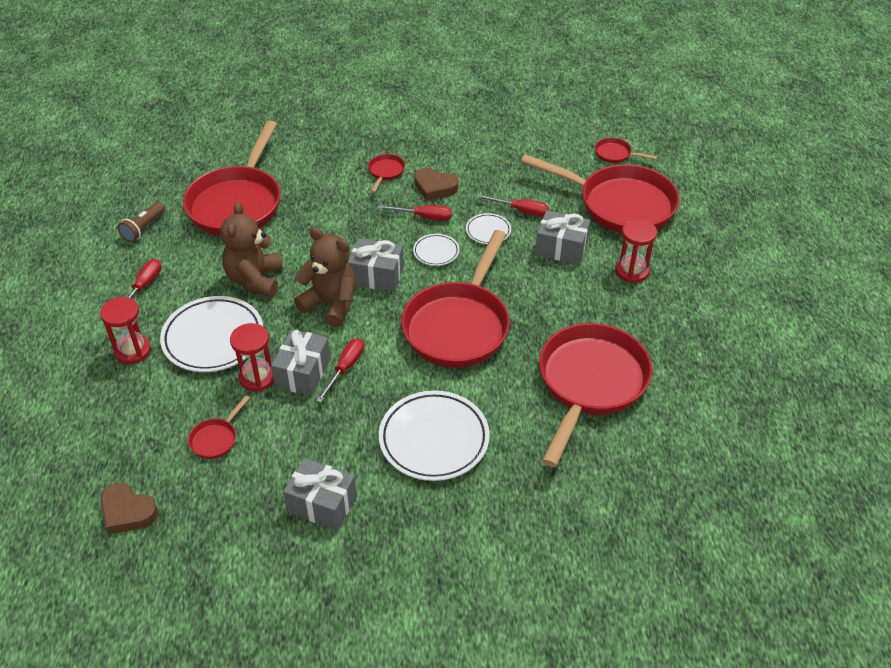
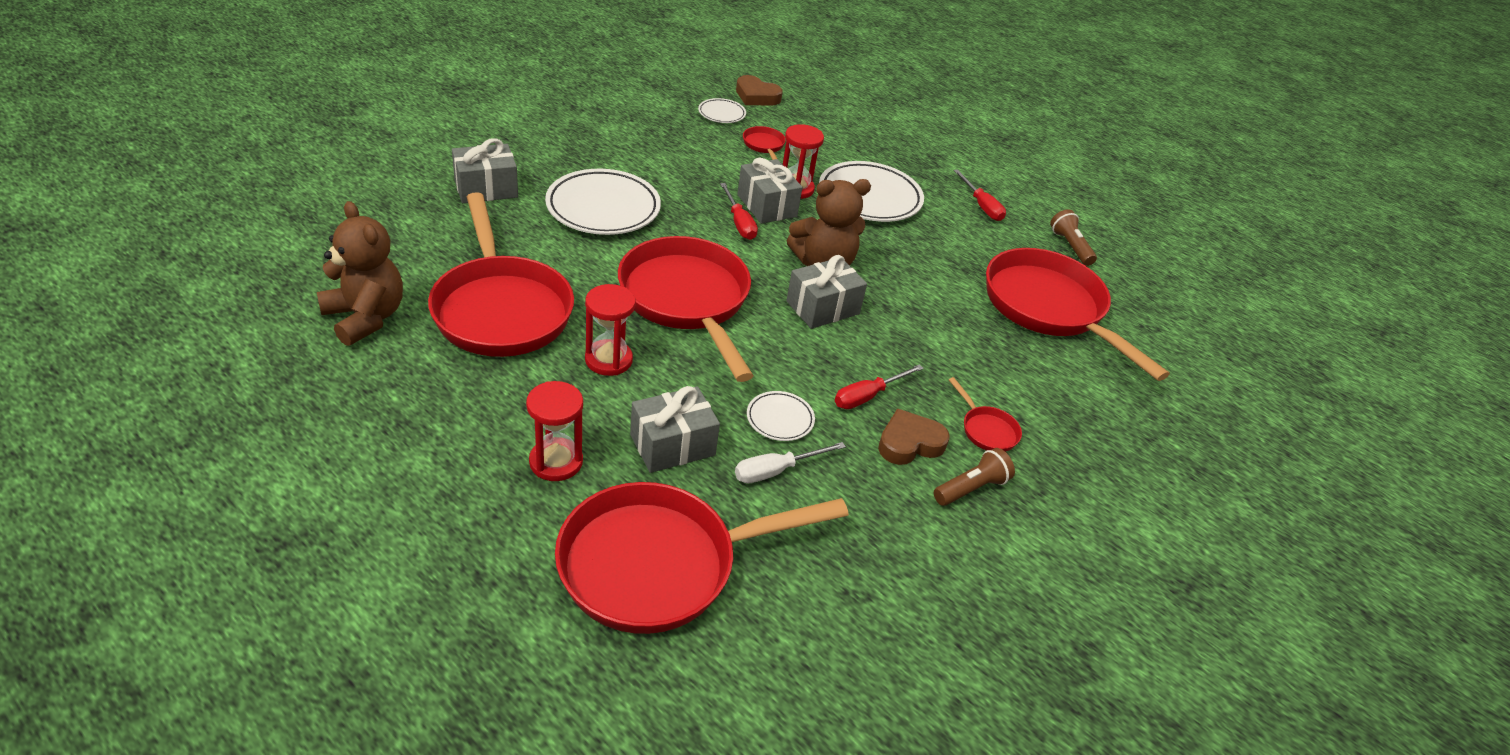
camera: 130 degrees right, 5 degrees down
(128, 512) = (756, 96): brown heart -> brown heart turned 135 degrees counterclockwise
(132, 350) = (907, 166): red hourglass -> red hourglass (608, 360)
(255, 279) = (915, 252): brown teddy bear -> brown teddy bear (365, 318)
(322, 504) = (639, 143): grey gift -> grey gift (486, 189)
(433, 157) = (971, 488): none -> brown flashlight
(436, 252) = (801, 362): white plate -> white plate (721, 114)
(520, 211) = (776, 471): red screwdriver -> white screwdriver
(615, 154) = (754, 671): red pan -> none

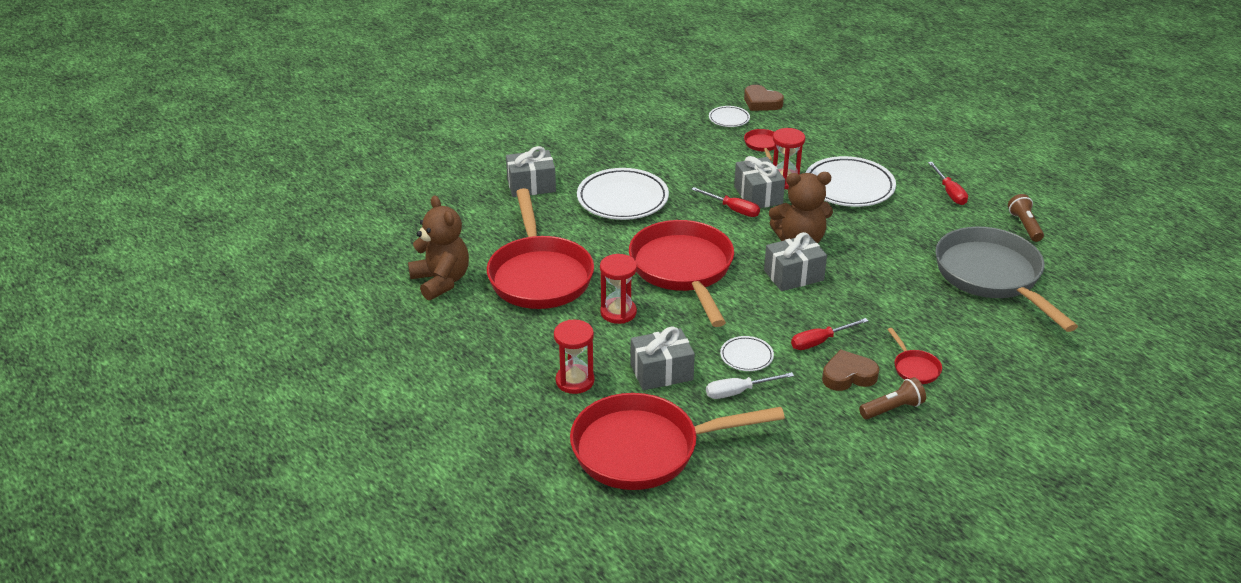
camera: 15 degrees right, 5 degrees down
(739, 223) = (733, 209): red screwdriver -> red screwdriver turned 45 degrees counterclockwise
(1049, 309) = (992, 277): red pan -> grey pan

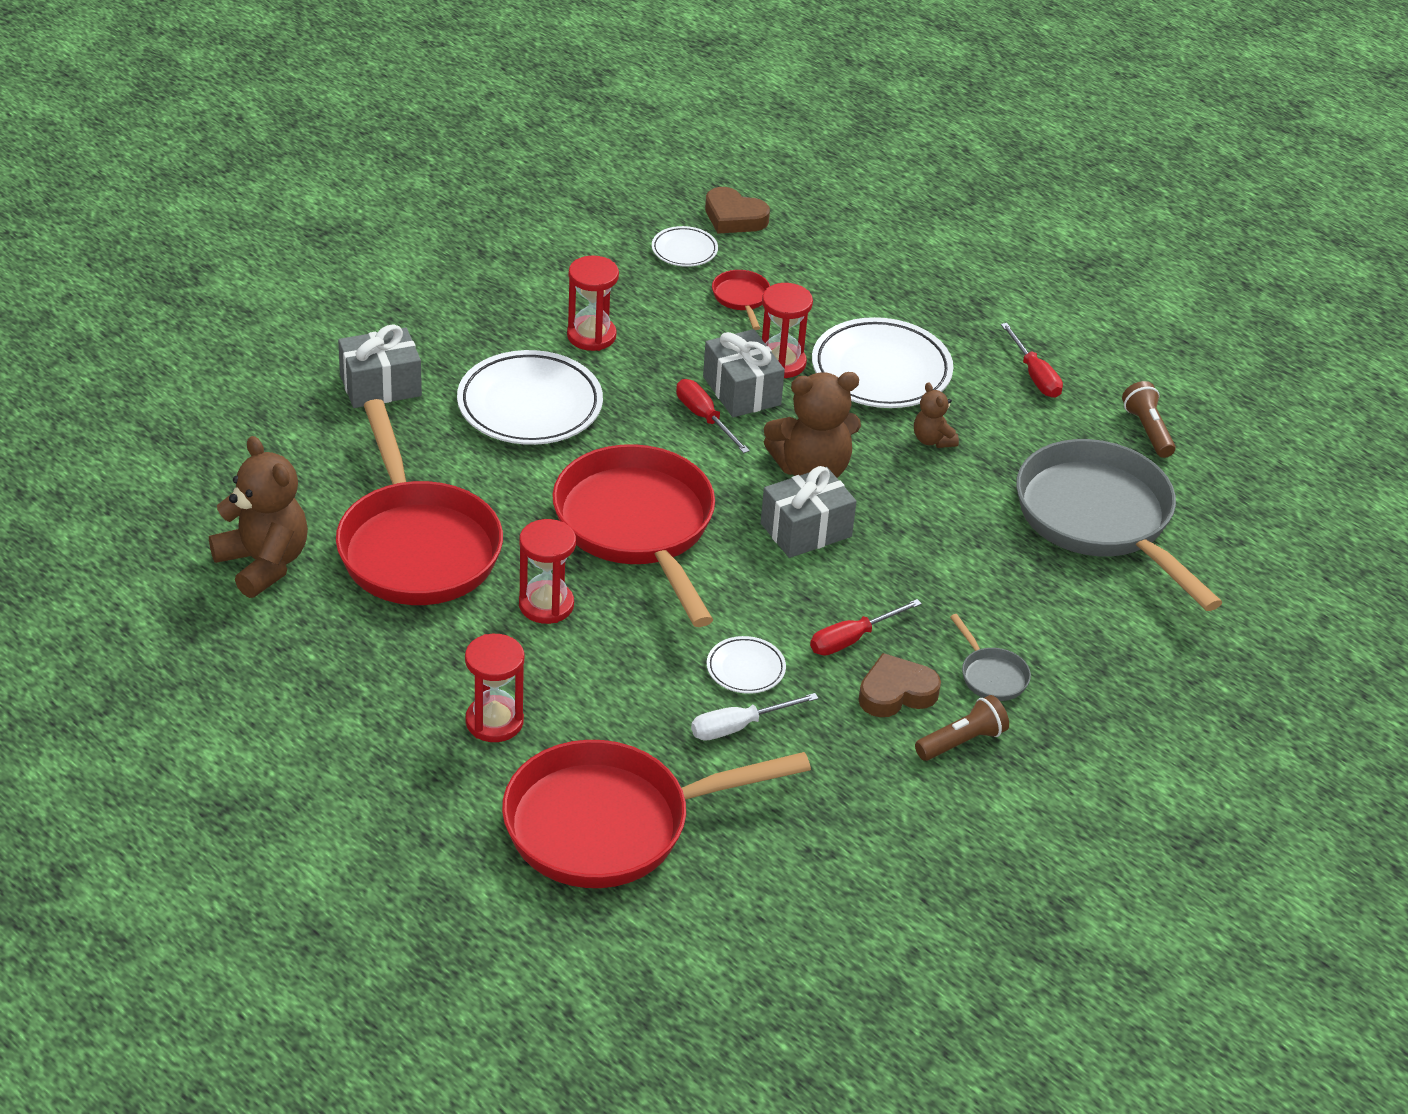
camera: 10 degrees left, 5 degrees up
(661, 372) = (622, 701): grey gift -> none
(666, 162) = (591, 336): none -> red hourglass
(733, 209) = (704, 418): red screwdriver -> red screwdriver turned 150 degrees counterclockwise
(880, 226) = (932, 440): none -> brown teddy bear
(914, 368) = (991, 675): red pan -> grey pan

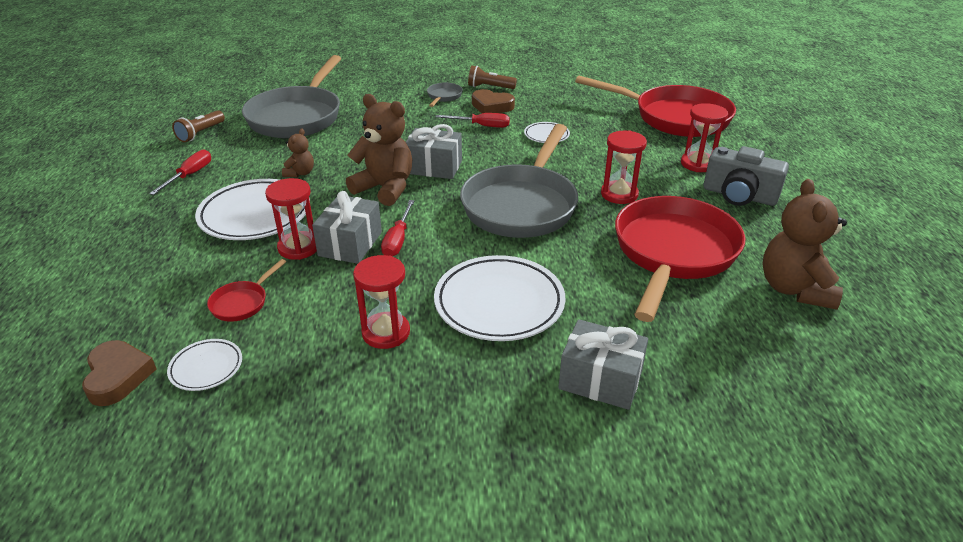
camera: 135 degrees left, 5 degrees down
(401, 683) = (739, 195): none -> grey camera
(638, 528) = (522, 205): red pan -> grey pan
(738, 727) = (577, 122): white screwdriver -> none

